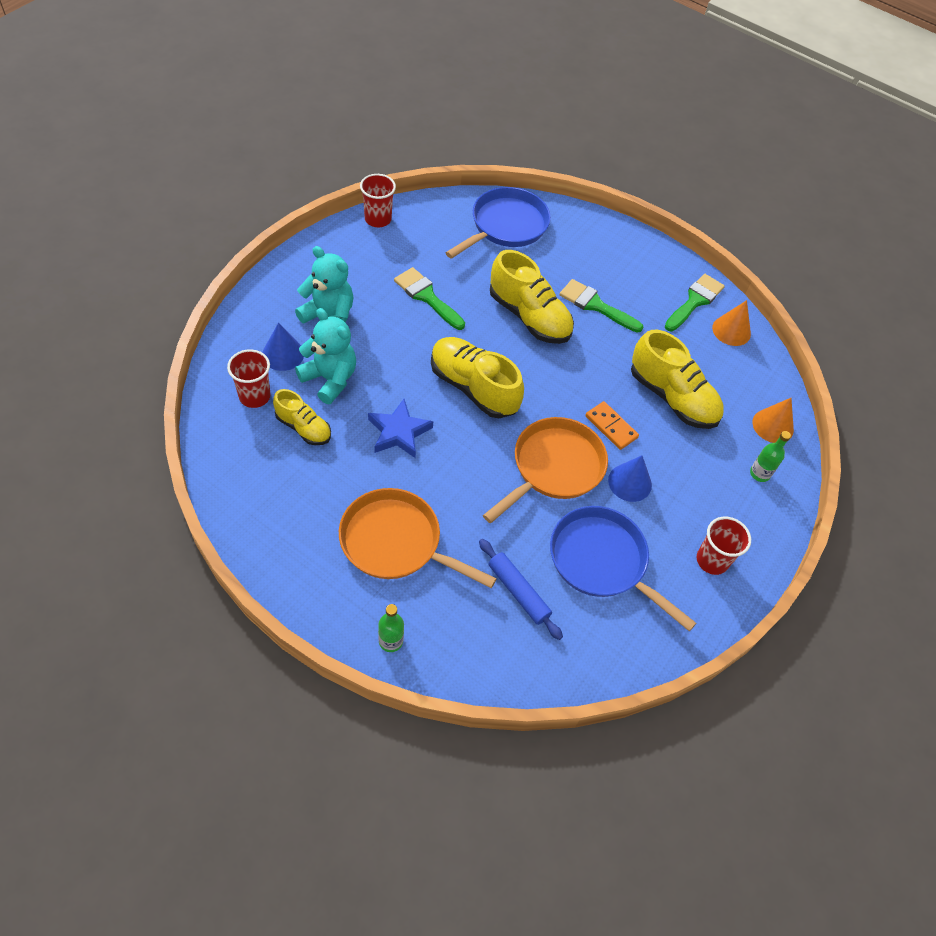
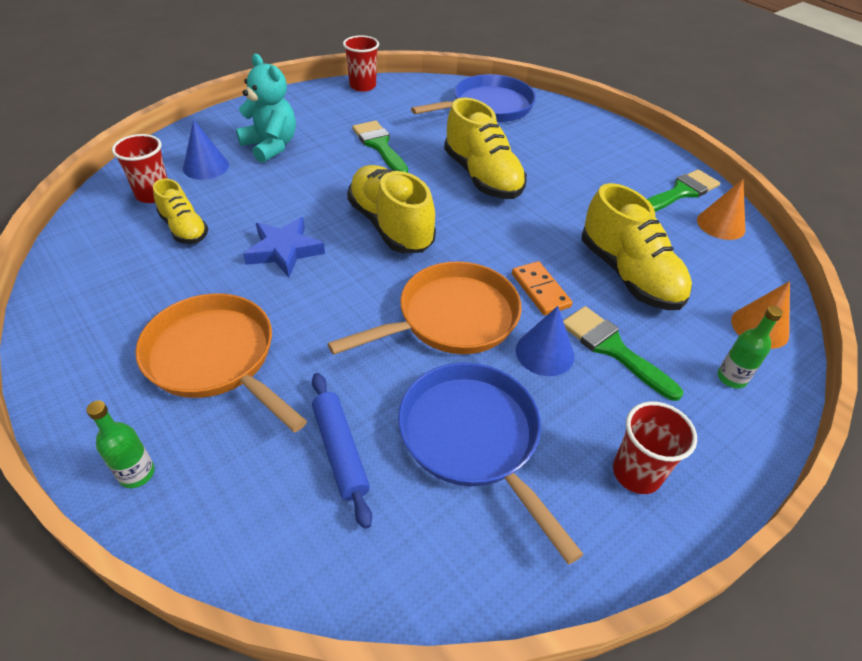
camera: 20 degrees right, 10 degrees down
(330, 379) = (239, 193): turquoise teddy bear -> none
(595, 305) = (561, 179): green brush -> green brush (612, 349)

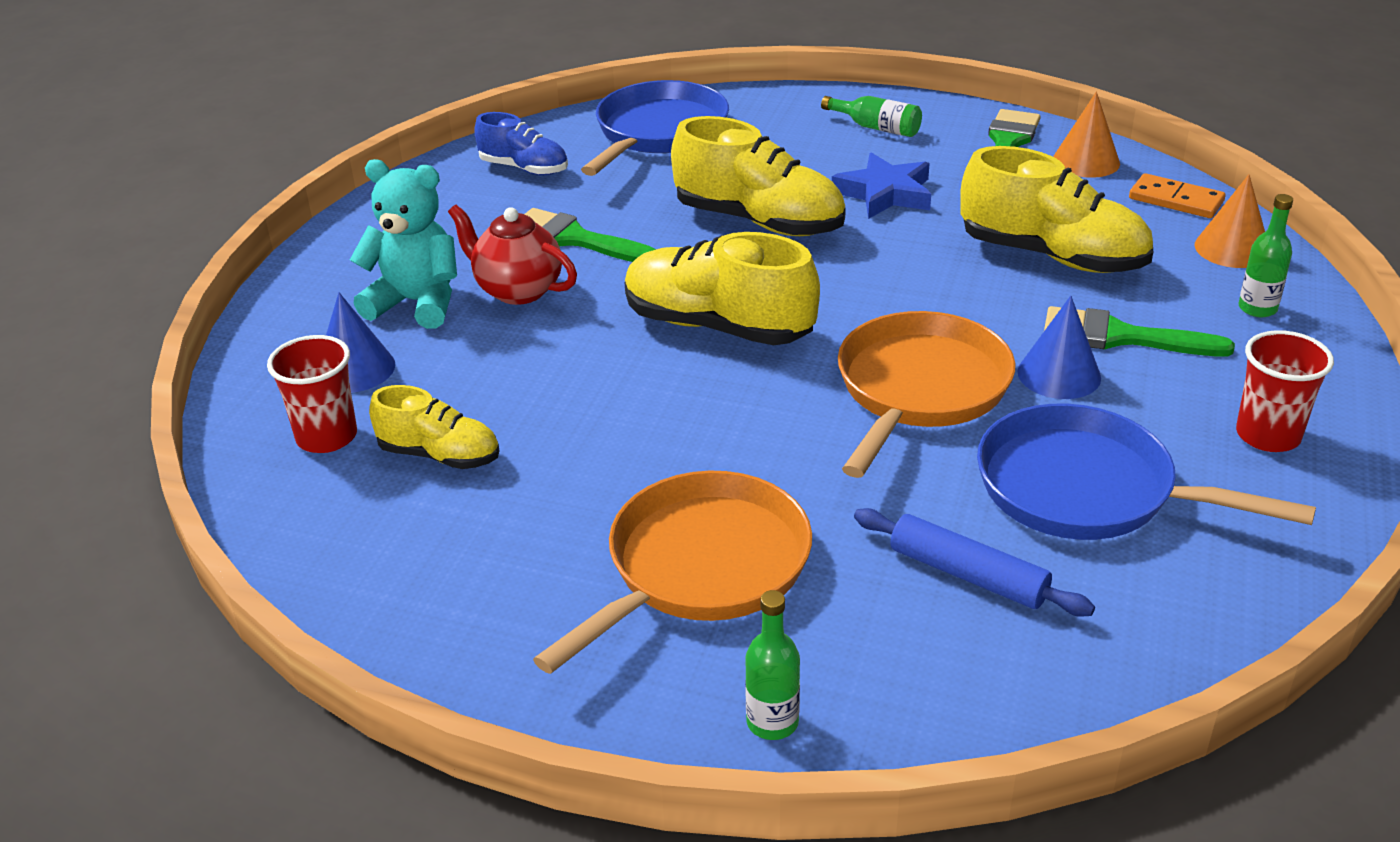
camera: 30 degrees left, 10 degrees down
(215, 358) = (700, 568): orange pan -> orange pan turned 120 degrees clockwise
(284, 251) = (619, 416): blue star -> blue star (885, 193)
(321, 160) = (518, 290): none -> red teapot
(363, 86) = (443, 172): red cup -> none
(401, 99) = (524, 168): none -> blue shoe
(540, 290) = (980, 315): orange domino -> orange domino (1176, 200)
(611, 151) = (876, 127): none -> green bottle

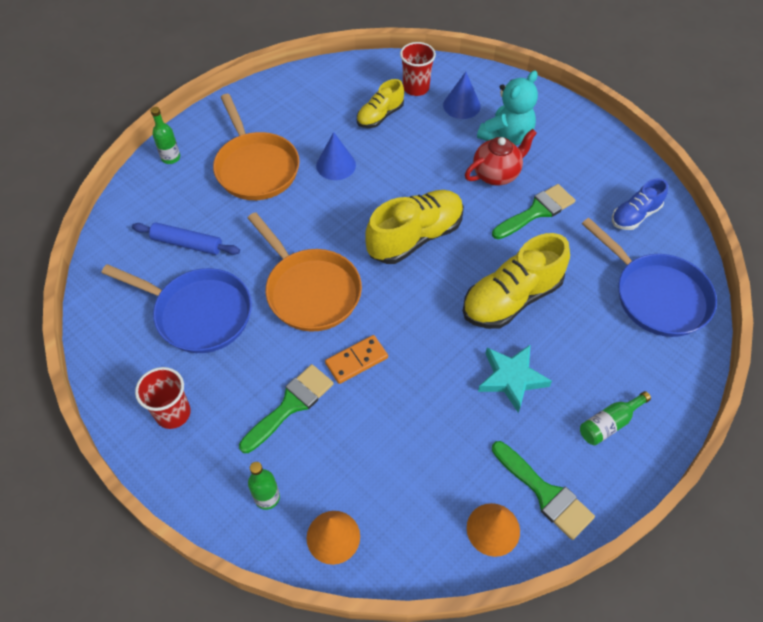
camera: 115 degrees right, 20 degrees up
(885, 193) = (511, 378): blue star -> turquoise star
(968, 575) = (187, 243): blue rolling pin -> blue rolling pin turned 45 degrees clockwise
(1052, 256) = (387, 425): yellow shoe -> none
(1059, 374) = (281, 355): blue cone -> blue cone (336, 165)
(1087, 490) = (198, 313): blue pan -> blue pan turned 60 degrees clockwise
(1176, 200) = (409, 549): orange domino -> orange domino (356, 361)

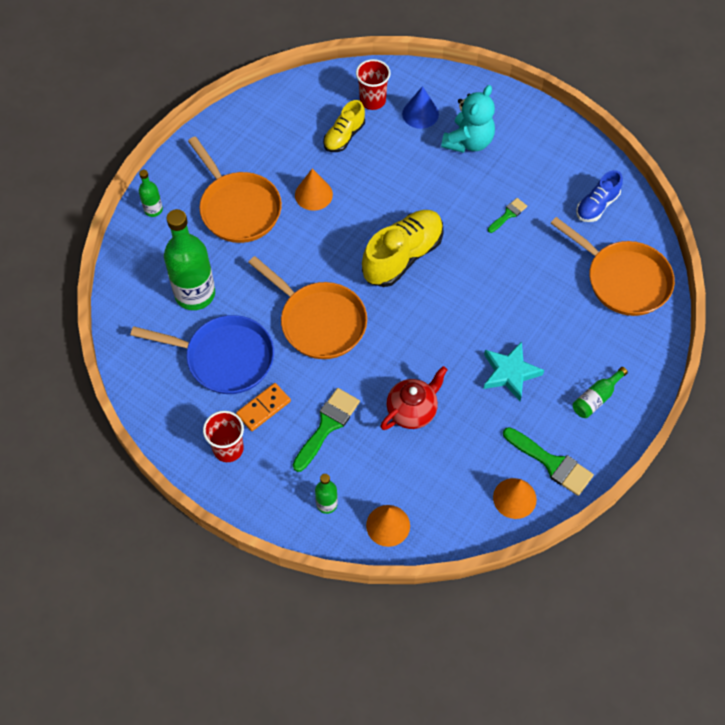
camera: 10 degrees left, 5 degrees up
(187, 243) = (195, 294): blue rolling pin -> green bottle
(336, 165) = (313, 194): blue cone -> orange cone
(356, 361) = (375, 378): orange domino -> orange domino (263, 408)
(496, 174) = (465, 182): red teapot -> red teapot (412, 411)
(511, 298) = (498, 301): yellow shoe -> none
(537, 211) = (508, 214): green brush -> green brush, size x0.56
(656, 295) = (623, 279): blue pan -> orange pan

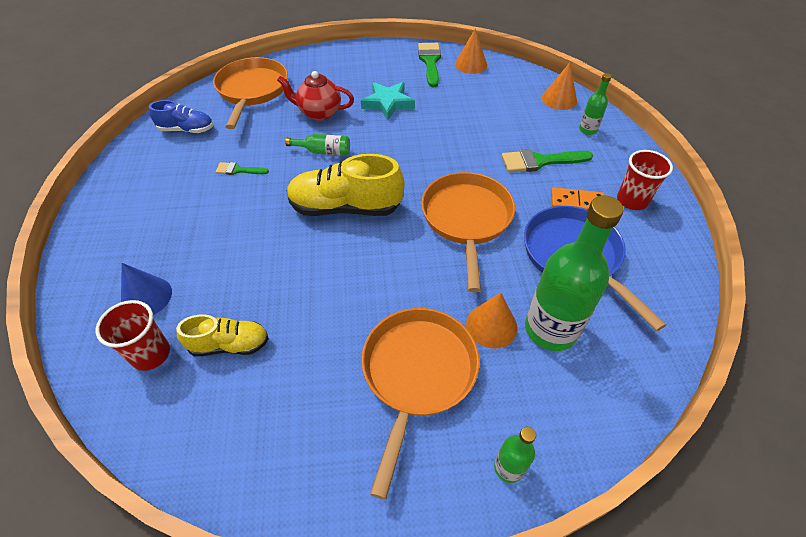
camera: 130 degrees left, 10 degrees down
(313, 194) = (336, 317): orange cone -> orange cone (491, 325)
(412, 411) = (473, 129): red teapot -> red teapot (319, 113)
(468, 141) = (164, 238): turquoise teddy bear -> none
(596, 398) = (363, 65): green bottle -> green bottle (323, 151)

